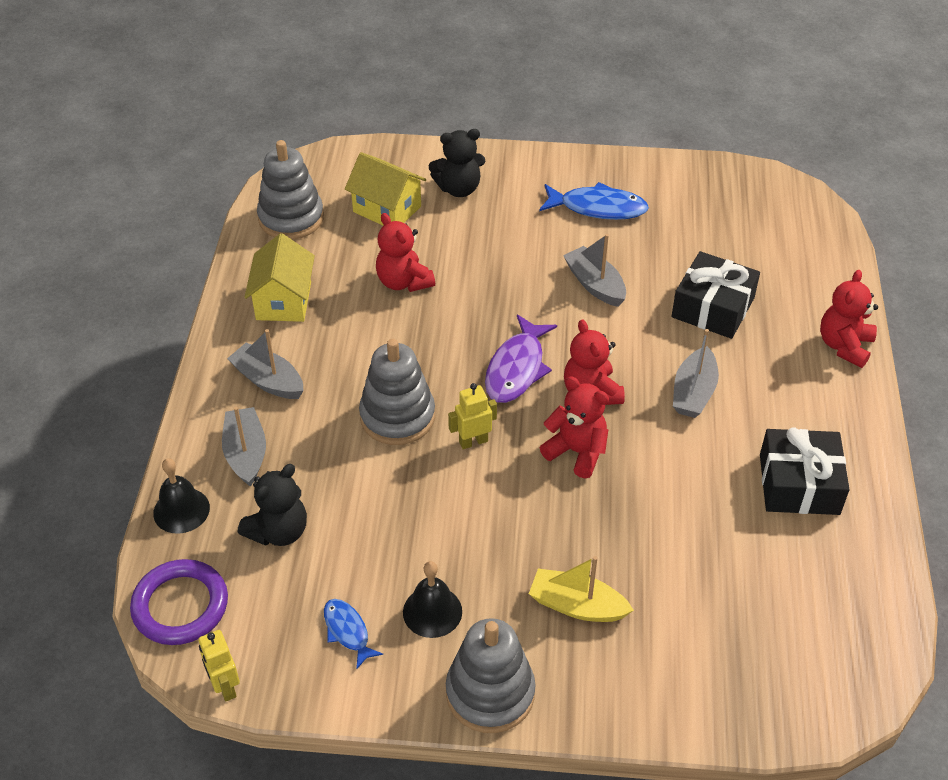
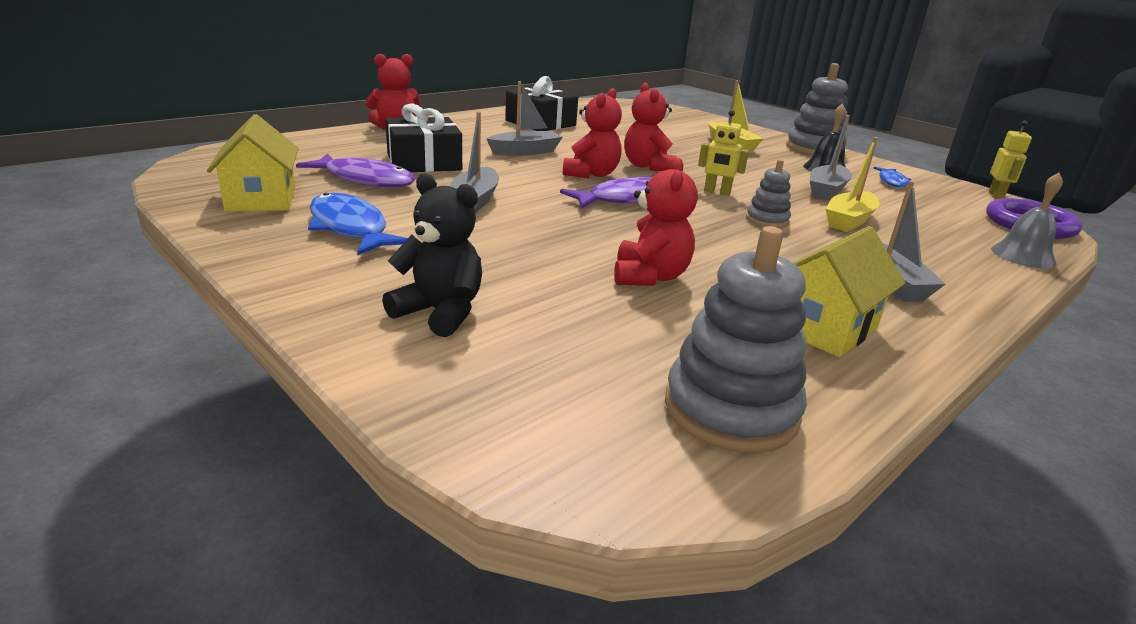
camera: 140 degrees left, 20 degrees down
(181, 510) = (1023, 255): black bell -> grey bell
(246, 453) = (939, 256): grey boat -> grey boat (826, 191)
(279, 531) = (925, 219): black teddy bear -> none
(339, 470) = (849, 221): none -> yellow boat
(387, 209) = (567, 342): yellow house -> yellow house (261, 199)
(397, 416) = (767, 220): grey stacking toy -> grey stacking toy, size x0.55
(691, 255) = (365, 179): none -> purple fish

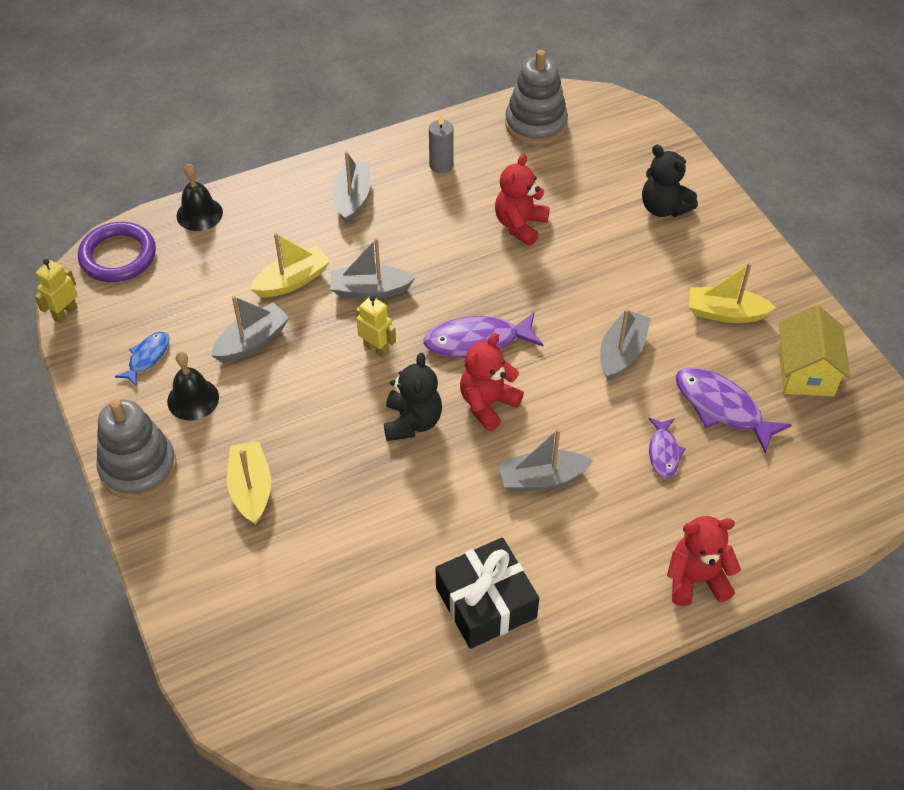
camera: 160 degrees left, 25 degrees up
(350, 228) = (725, 313): blue fish -> yellow boat
(424, 162) = (663, 452): black gift -> purple fish
(647, 166) = (412, 422): red teddy bear -> black teddy bear
(767, 220) = (370, 290): grey stacking toy -> grey boat
(823, 327) = (441, 165): yellow house -> grey candle
(1023, 255) = (199, 214): grey bell -> black bell

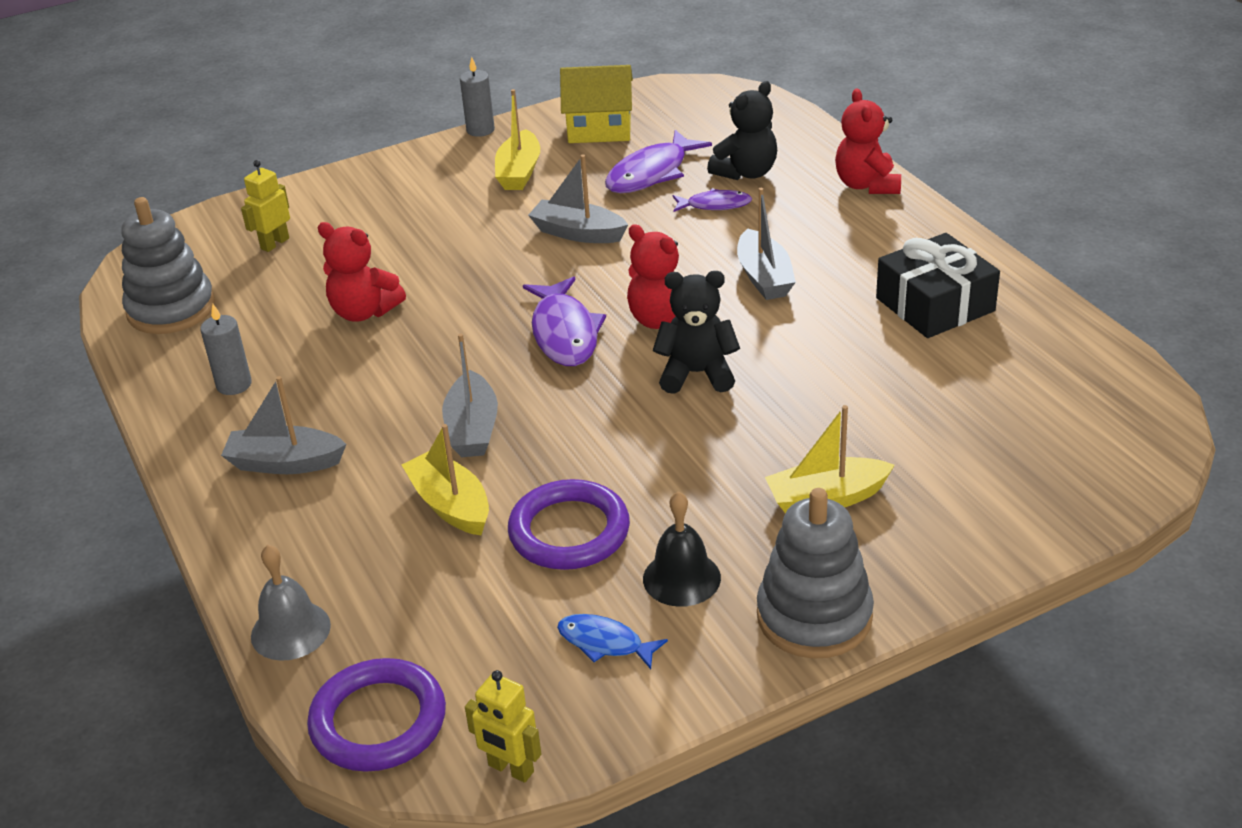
camera: 90 degrees left, 15 degrees down
(199, 214) = (290, 630): black bell -> grey bell
(252, 341) = (569, 531): grey boat -> purple ring
(376, 349) = (579, 413): yellow robot -> yellow robot (274, 243)
(663, 208) = (350, 211): black teddy bear -> black teddy bear (746, 173)
(802, 285) = (480, 130): none -> grey candle

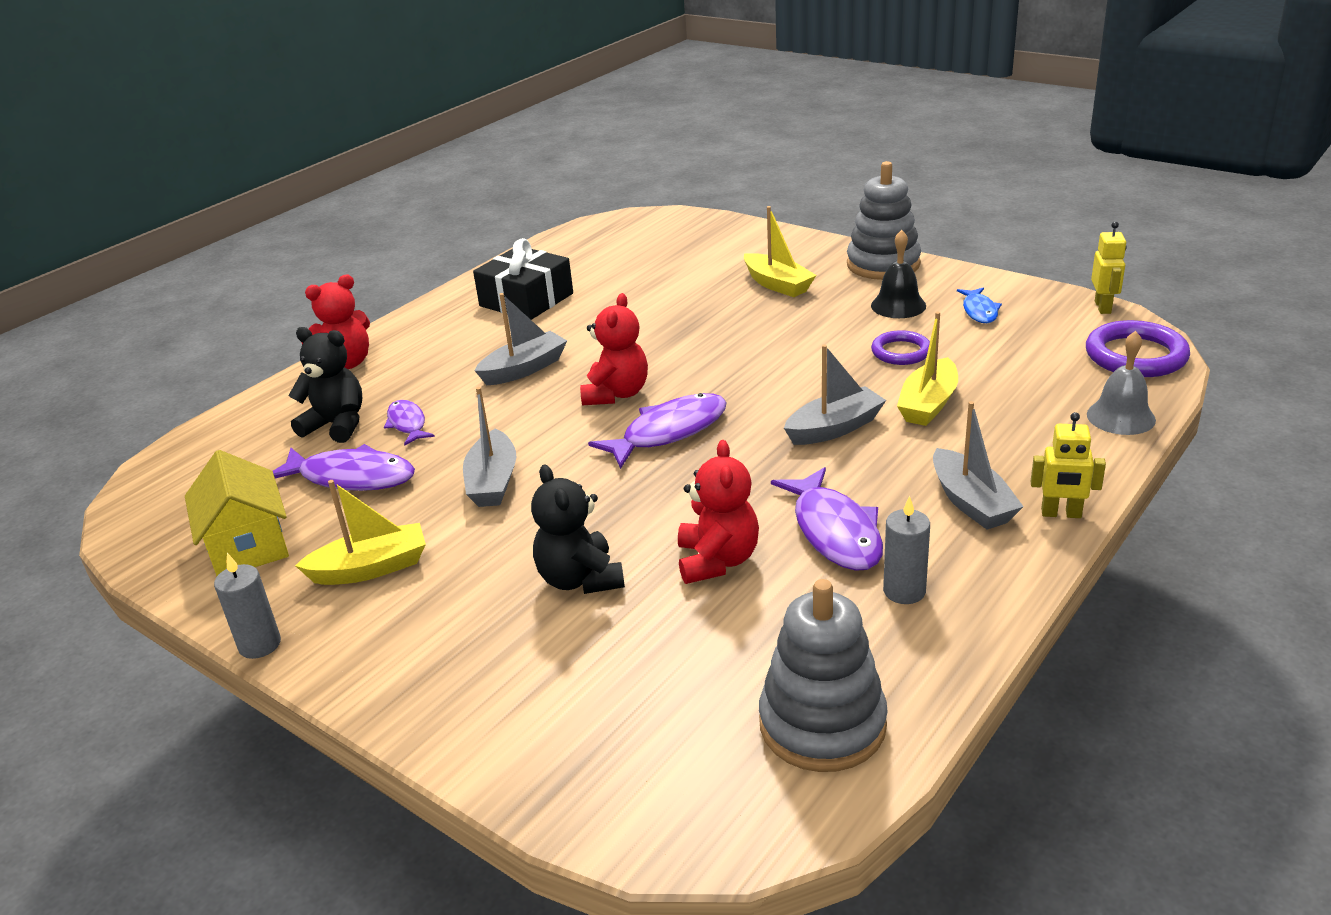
camera: 115 degrees left, 5 degrees down
(274, 243) = (624, 705): yellow robot -> yellow robot (1061, 514)
(333, 377) = (834, 531): none -> purple fish
(569, 531) = (901, 352): purple ring -> purple ring, size x0.63
(697, 373) = (680, 359): black teddy bear -> black teddy bear (580, 579)

